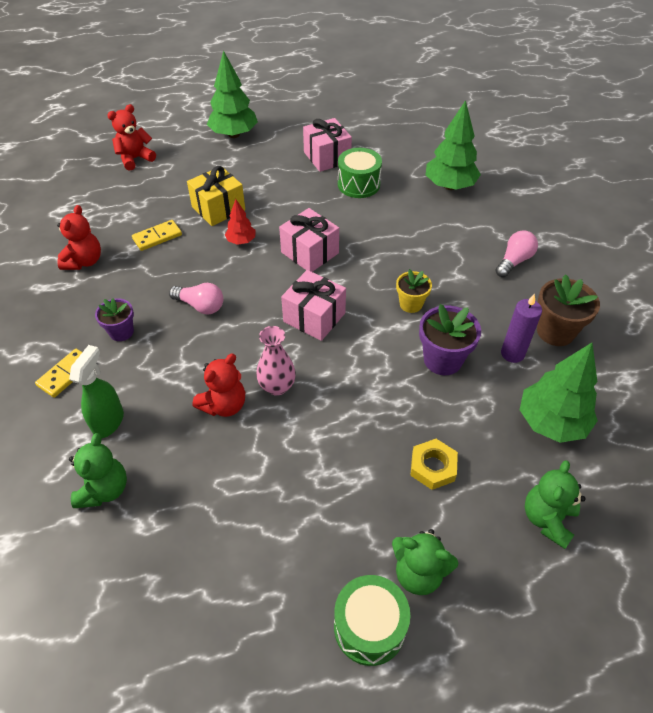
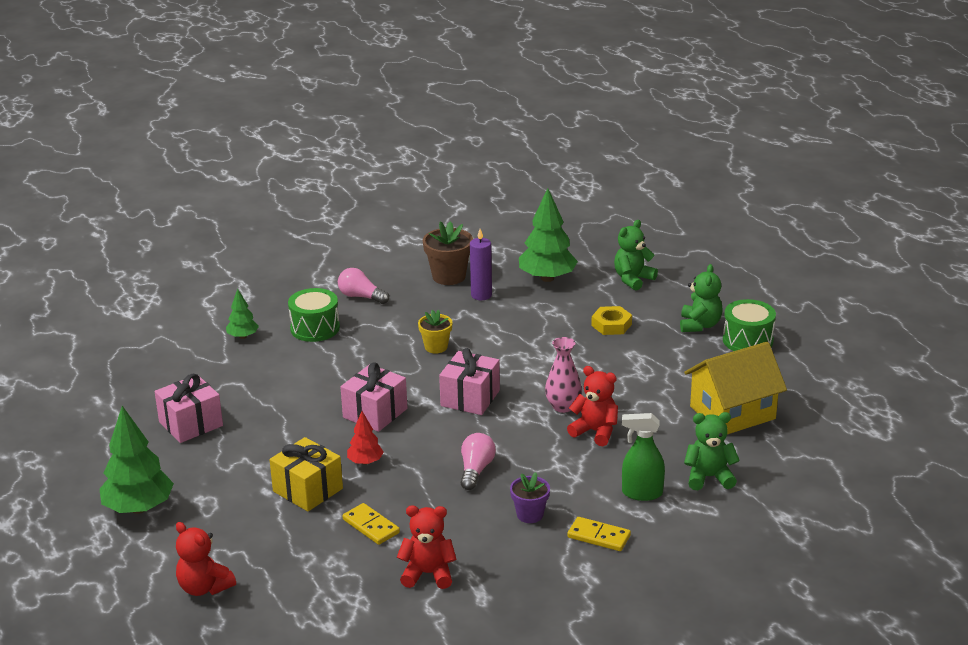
camera: 100 degrees left, 20 degrees down
(210, 551) = (732, 413): none -> yellow house
(358, 184) = (246, 395): green drum -> green drum (315, 328)
(442, 360) = (500, 327): purple flower pot -> none
(450, 186) = (243, 336): green tree -> green tree, size x0.52
(547, 519) = (633, 279): green teddy bear -> green teddy bear turned 120 degrees clockwise

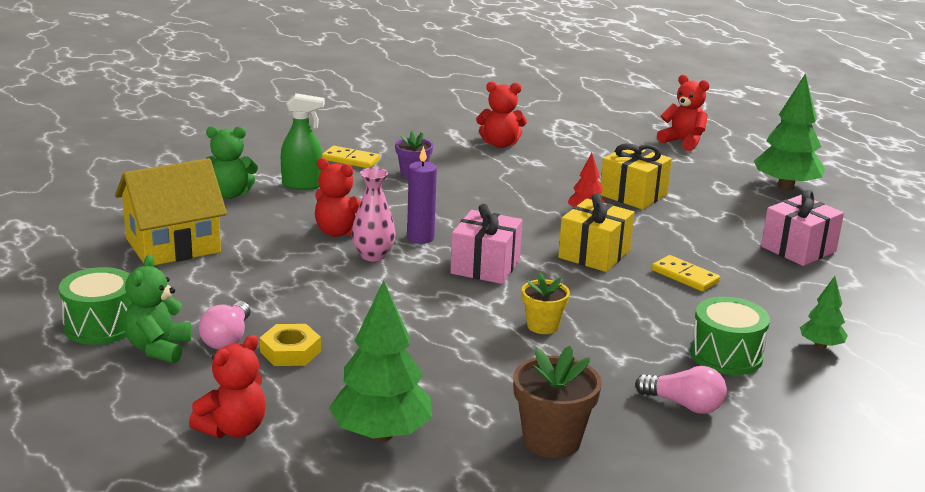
camera: 175 degrees right, 5 degrees down
(371, 526) = (560, 171): yellow domino -> yellow domino (685, 276)
(375, 413) = (594, 254): pink gift -> yellow gift
(476, 470) = (469, 205): pink light bulb -> pink light bulb (227, 339)
(481, 295) = (490, 404): purple candle -> purple candle (420, 238)
(633, 279) = (233, 429): green teddy bear -> red teddy bear

